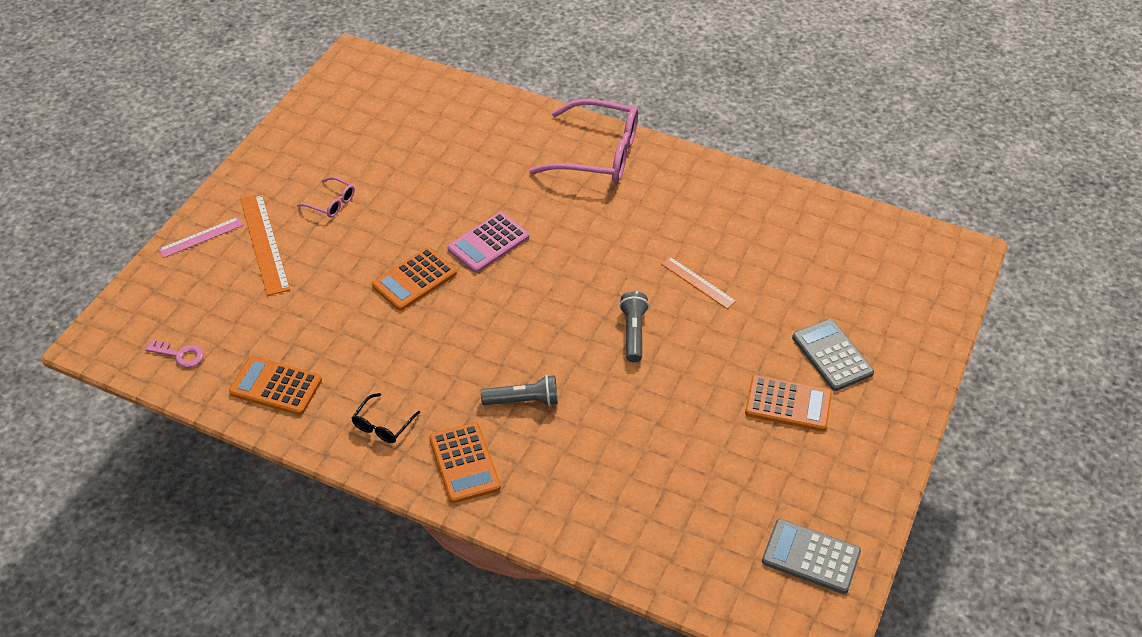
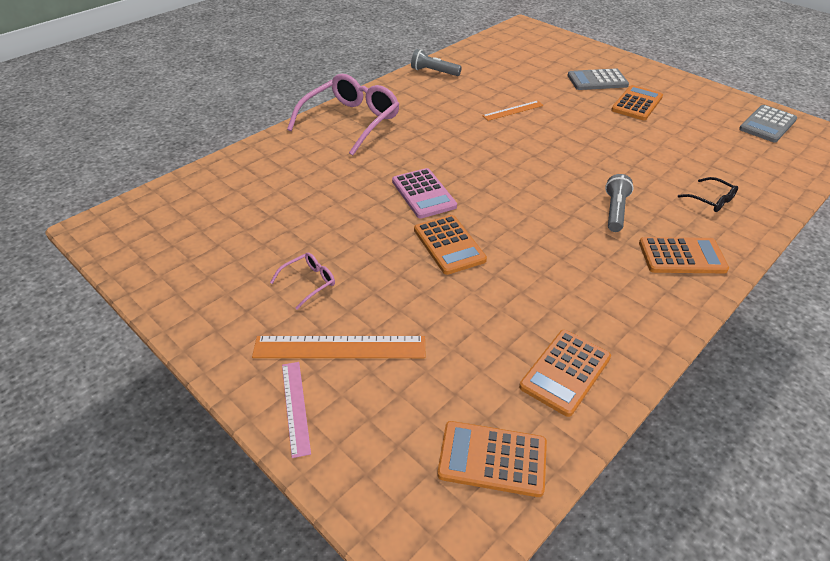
camera: 70 degrees left, 5 degrees down
(180, 355) = (492, 459): pink key -> orange calculator
(382, 425) = (632, 299): black glasses -> black glasses (711, 200)
(633, 333) = (555, 146): grey flashlight -> grey flashlight (434, 72)

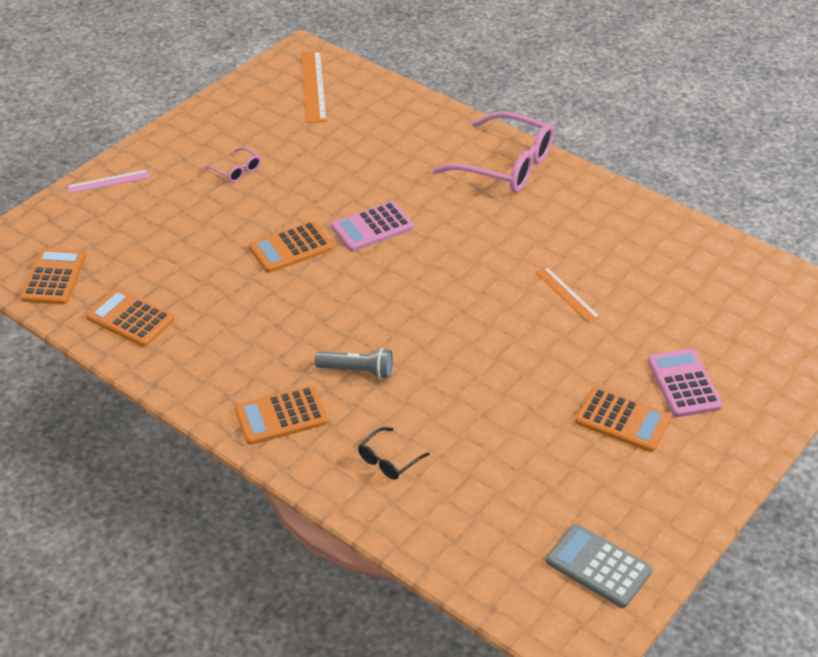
camera: 85 degrees right, 0 degrees up
(340, 348) = (163, 195): orange ruler -> orange ruler (313, 86)
(434, 72) = (653, 221): grey flashlight -> none
(597, 80) = (684, 383): grey calculator -> pink calculator
(682, 256) = (281, 416): orange calculator -> orange calculator turned 75 degrees clockwise

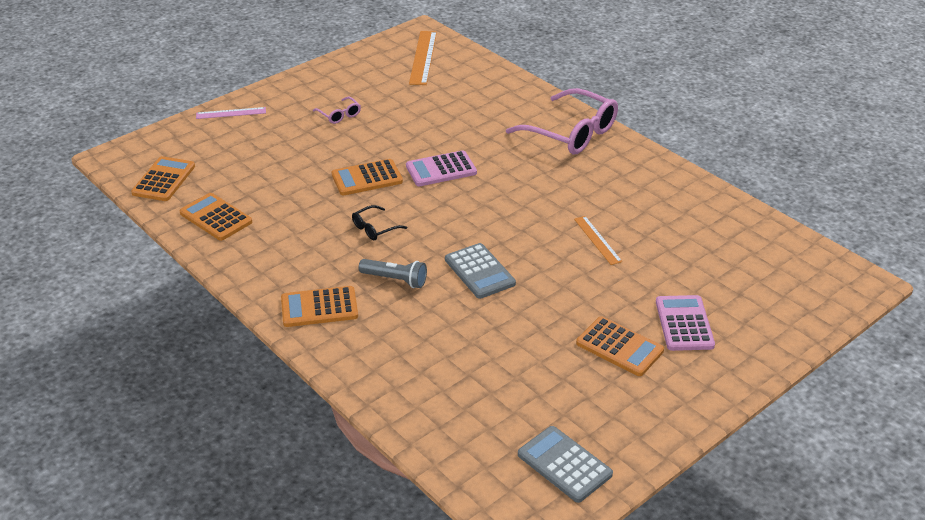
camera: 10 degrees right, 5 degrees down
(388, 460) = (401, 354): black glasses -> black glasses (374, 229)
(448, 349) = (479, 271): none -> grey calculator

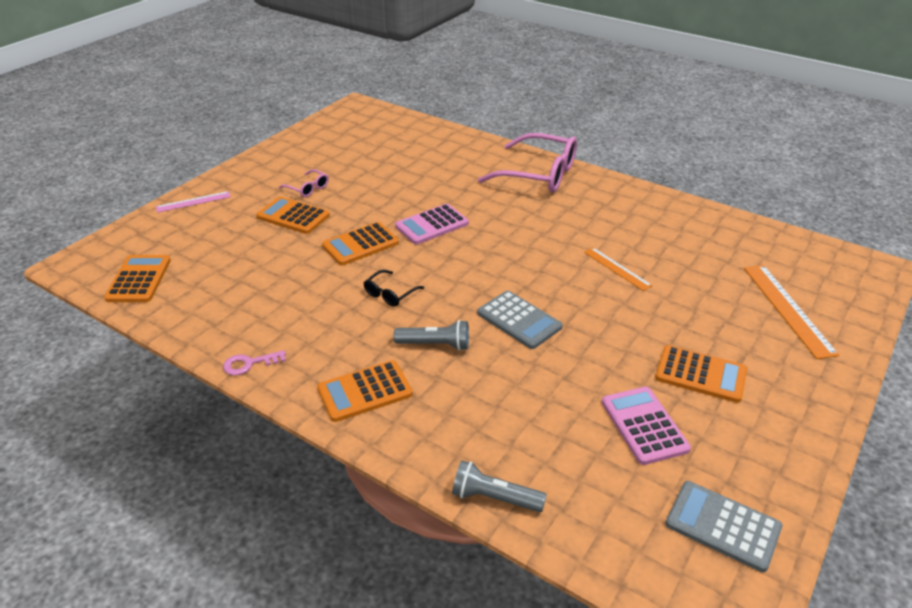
camera: 15 degrees left, 0 degrees up
(216, 217) = (211, 311): orange calculator -> orange calculator (293, 216)
(233, 268) = (249, 364): none -> pink key
(389, 407) = (494, 498): none -> grey flashlight
(423, 57) = (368, 127): orange ruler -> orange ruler (787, 309)
(684, 324) = (747, 337): pink calculator -> pink calculator (644, 425)

